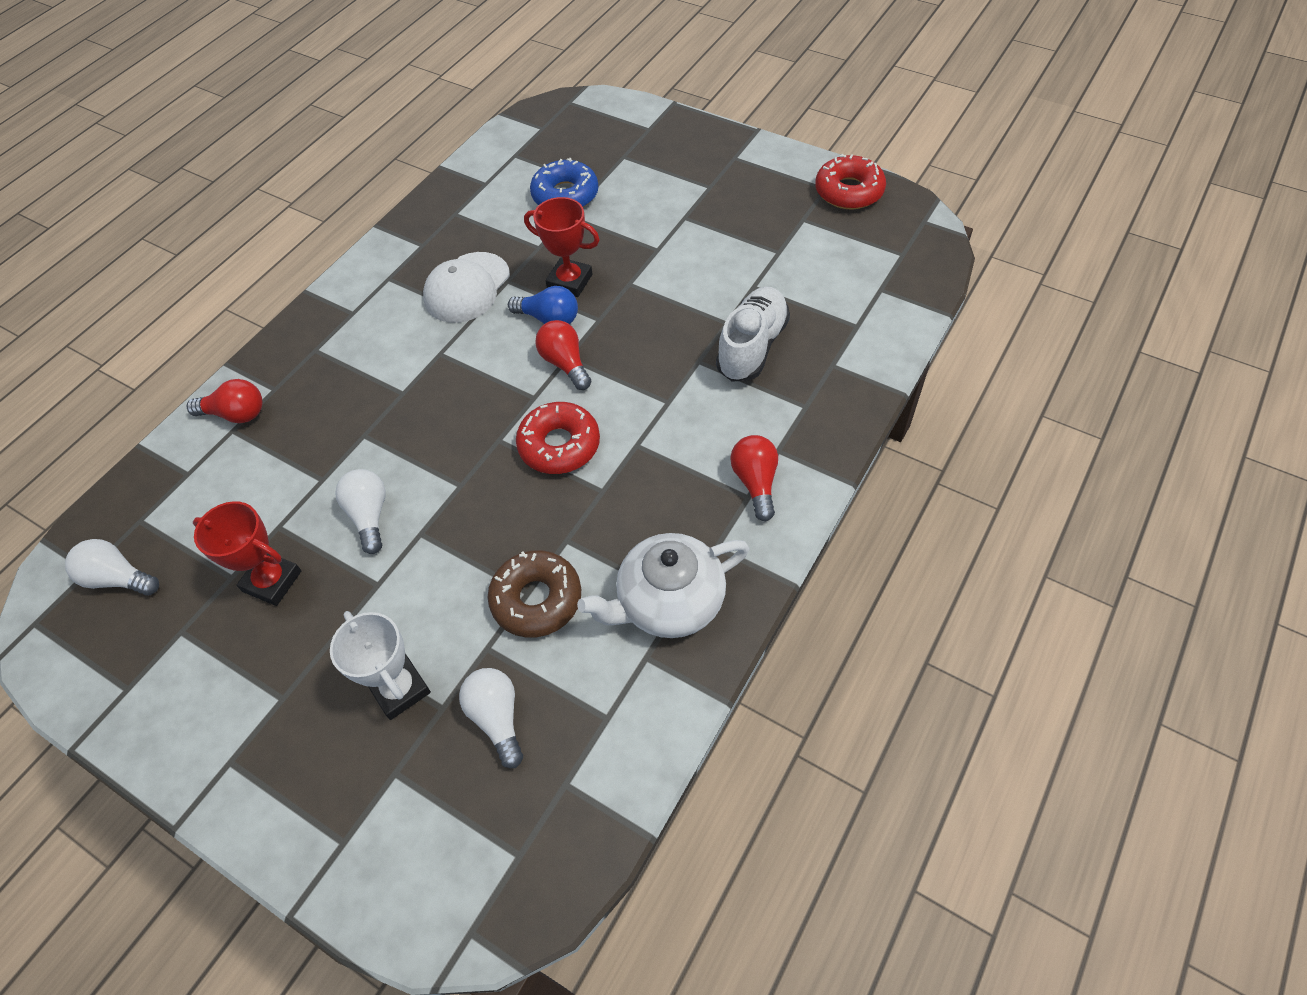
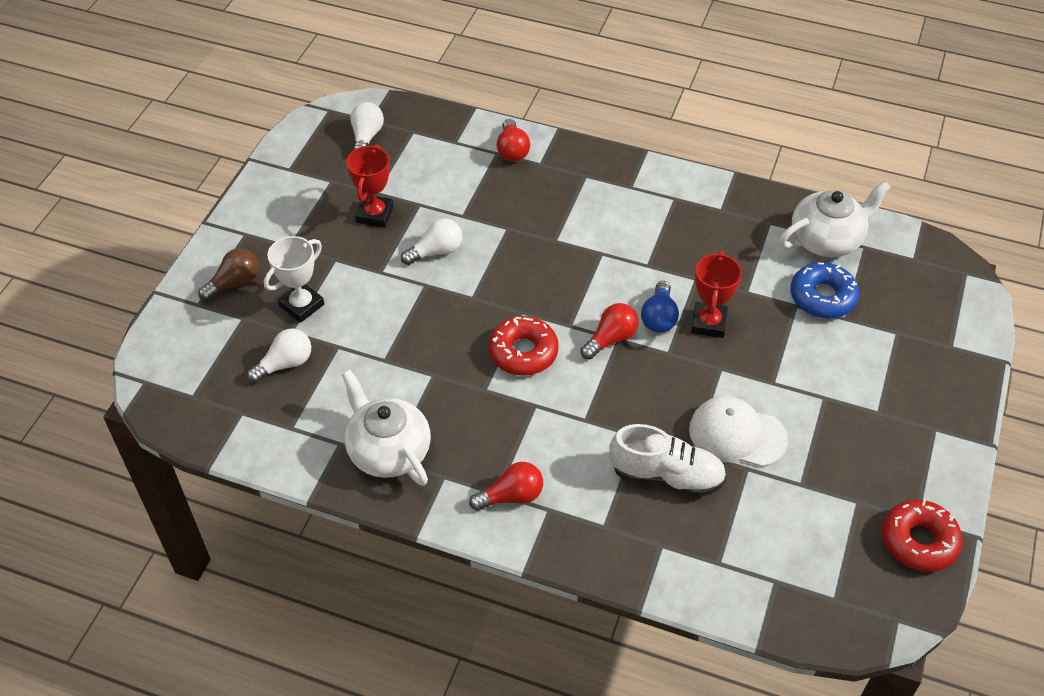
camera: 75 degrees right, 5 degrees down
(321, 783) = (234, 283): none -> brown light bulb
(467, 288) = (679, 253): white cap -> white cap (737, 434)
(494, 178) = (827, 239): none -> white teapot
(536, 599) = (379, 367): brown donut -> none

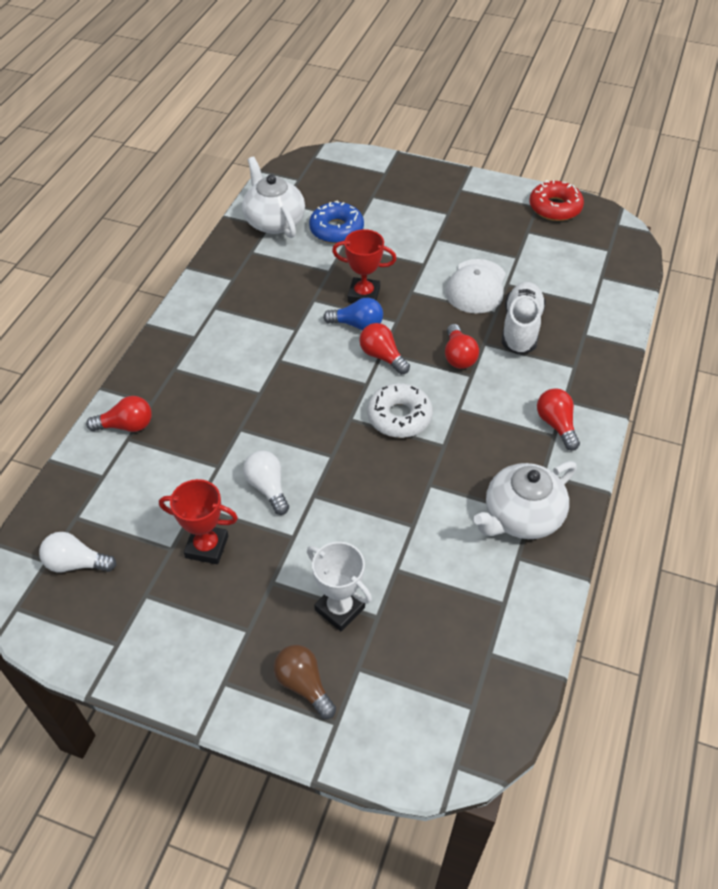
camera: 90 degrees left, 0 degrees up
(285, 364) = (422, 617): white light bulb -> none
(523, 352) = (399, 417): red donut -> white donut
(615, 409) = (458, 356): none -> red light bulb

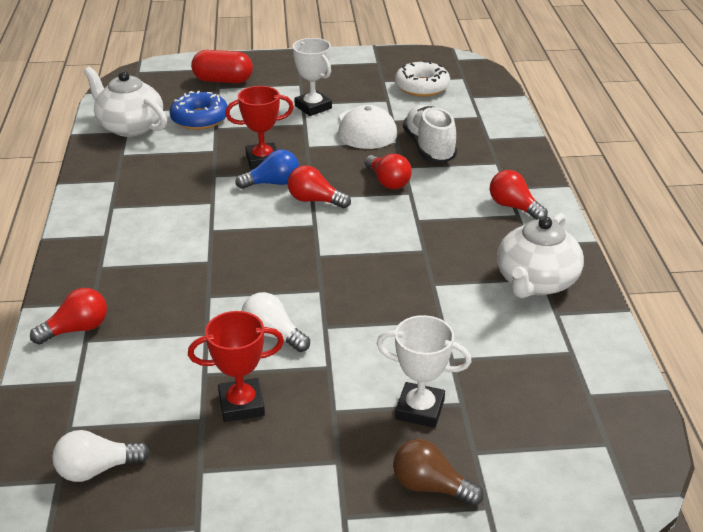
camera: 25 degrees left, 15 degrees down
(381, 189) = (223, 81): none -> red capsule
(399, 417) = (365, 241): white donut -> white donut (422, 87)
(443, 245) = (313, 107): none -> white trophy
(555, 207) = (395, 60): red donut -> none

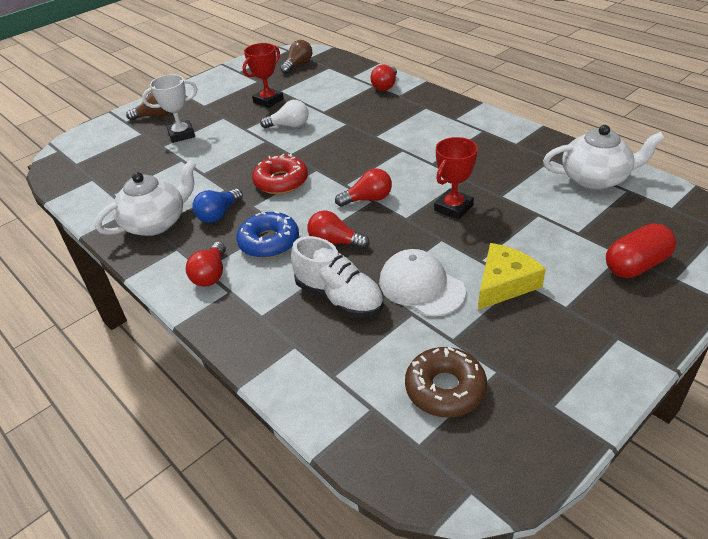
camera: 145 degrees right, 5 degrees up
(97, 469) = (298, 65): white light bulb -> brown light bulb
(200, 119) = (566, 214): blue donut -> blue donut (269, 242)
(272, 183) = (416, 195): blue light bulb -> blue light bulb (218, 214)
(313, 107) = (504, 283): white trophy -> yellow cheese
(369, 260) = (281, 181): none -> red donut
(422, 87) = (445, 389): white donut -> brown donut
(514, 207) = (211, 274): red light bulb -> red light bulb turned 90 degrees clockwise
(536, 282) = (156, 223): white teapot -> white teapot turned 60 degrees clockwise

